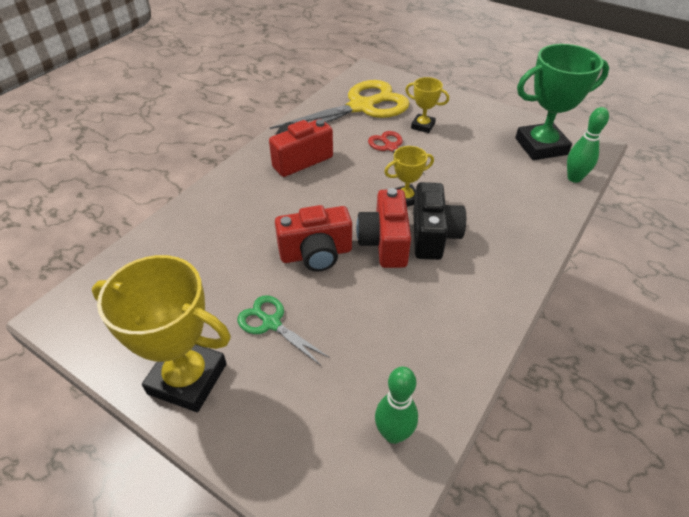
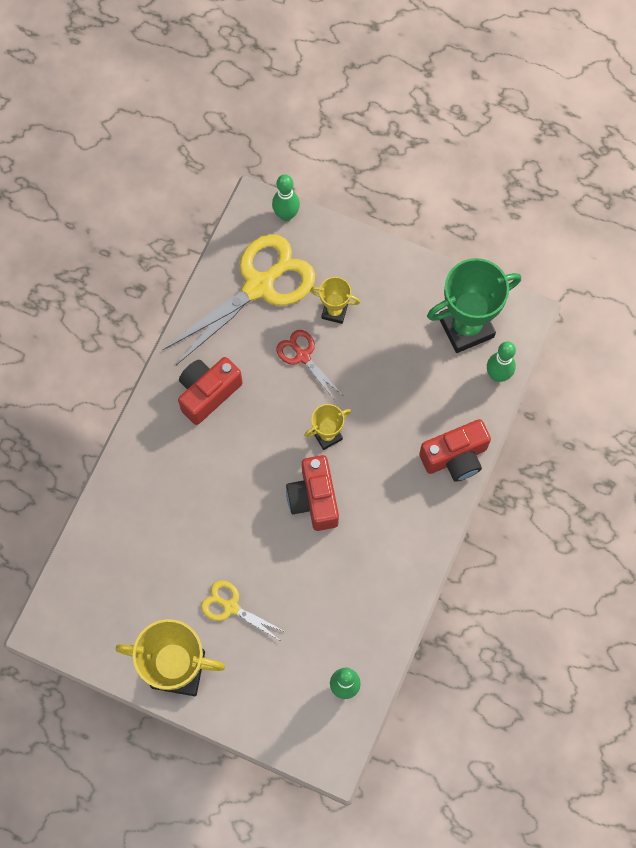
camera: 10 degrees left, 25 degrees up
(271, 323) = (231, 607): green scissors -> yellow scissors
(316, 254) = (252, 524): red camera -> red camera (455, 457)
(391, 76) = (286, 215): none -> green bowling pin
(433, 235) = (358, 481): black camera -> none

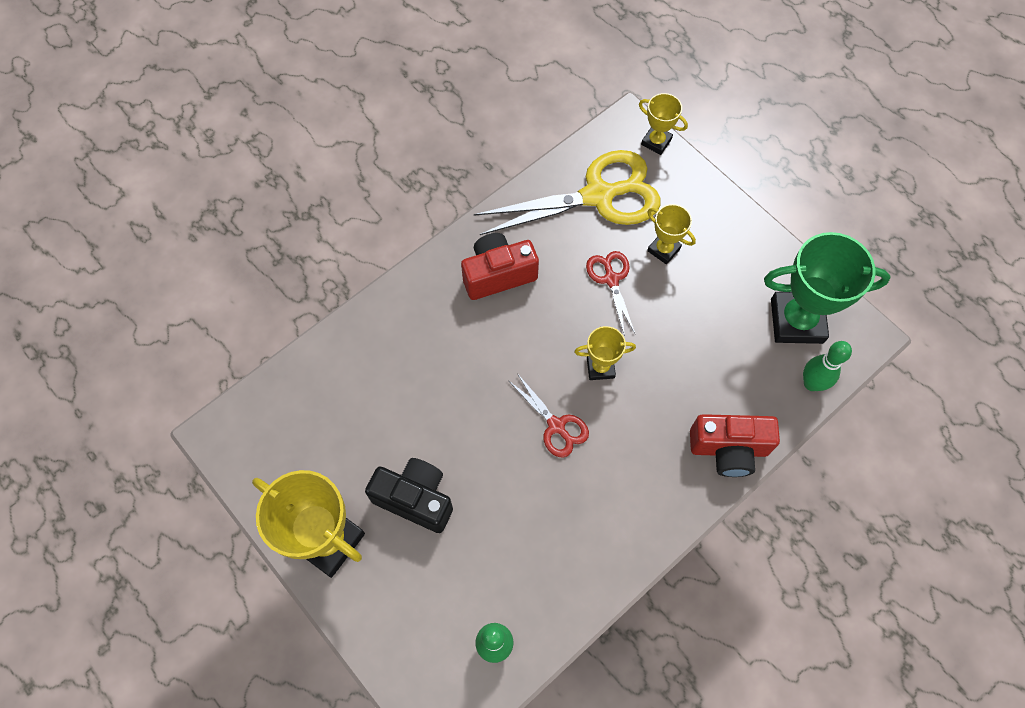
camera: 25 degrees right, 5 degrees down
(231, 607) = (415, 499): yellow scissors -> black camera
(286, 215) = (656, 142): green bowling pin -> yellow trophy
(314, 499) = (556, 426): red camera -> red scissors

